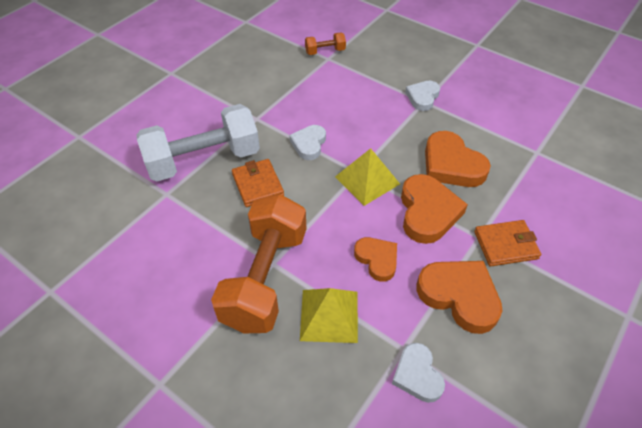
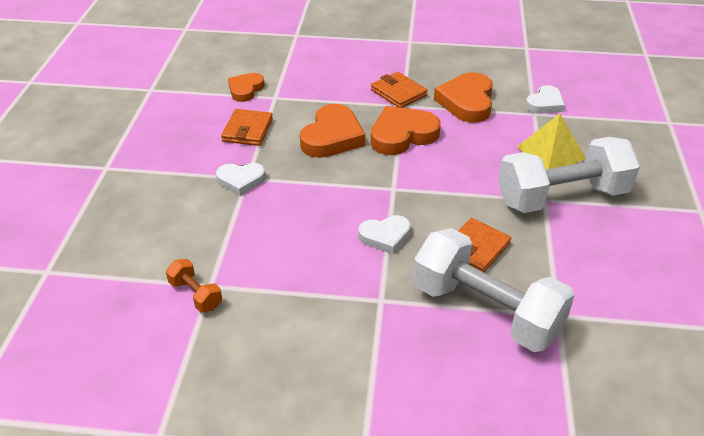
camera: 120 degrees left, 10 degrees down
(265, 278) = (562, 197): orange dumbbell -> white dumbbell
(367, 180) = (398, 179): yellow pyramid -> none
(377, 259) = (477, 146): orange heart -> orange heart (245, 90)
(489, 120) = (247, 130): none -> orange wallet

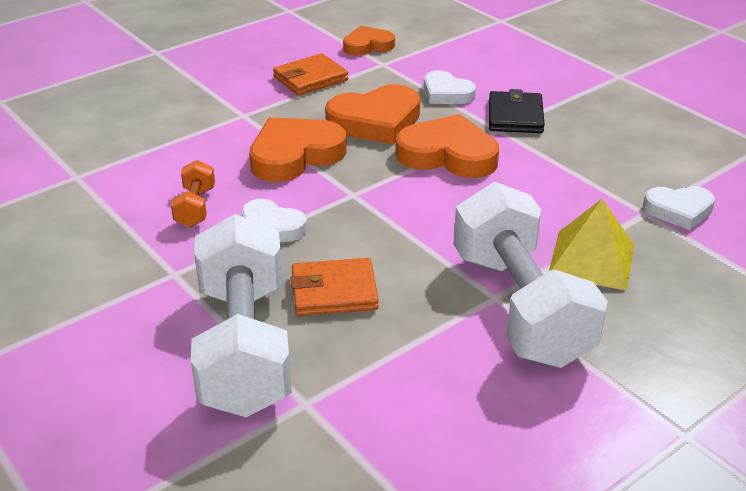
camera: 45 degrees right, 5 degrees down
(195, 295) = (55, 176): orange dumbbell -> orange dumbbell (195, 207)
(241, 180) = (234, 114): white heart -> white heart (446, 93)
(398, 93) = (515, 116): orange wallet -> black wallet
(467, 102) = (579, 161): orange heart -> orange heart (295, 155)
(562, 197) = (520, 307): white dumbbell -> white dumbbell turned 45 degrees clockwise

